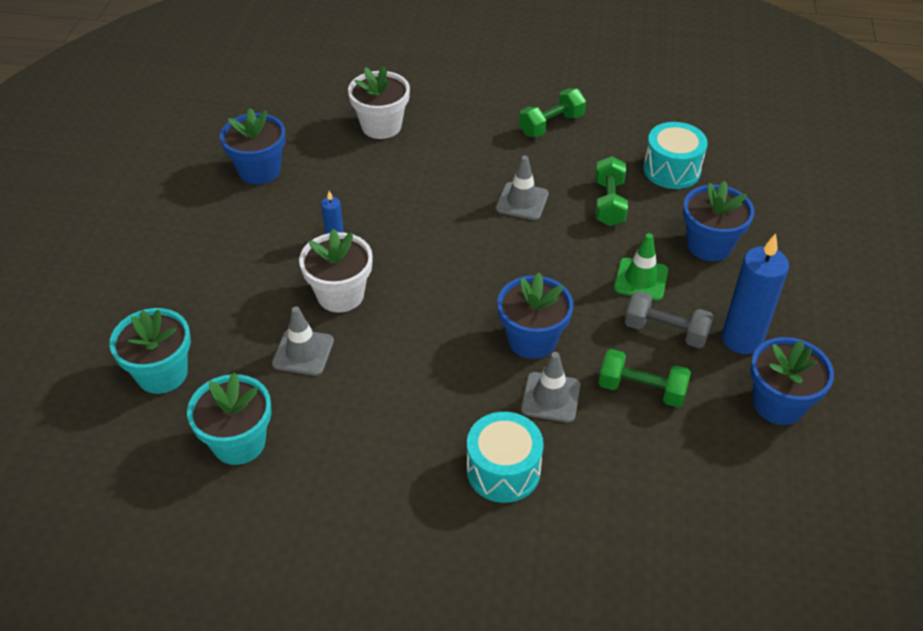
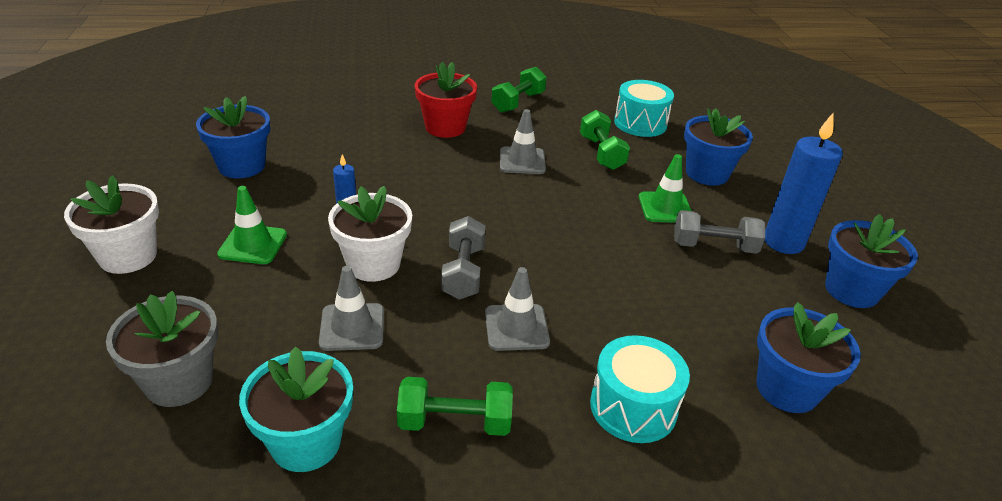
camera: 20 degrees left, 10 degrees down
(162, 373) = (179, 381): turquoise flower pot -> grey flower pot
(247, 257) = (253, 244): none -> green traffic cone
(381, 126) = (358, 118): white flower pot -> white flower pot (128, 256)
(414, 317) = (463, 272): none -> grey dumbbell
(462, 149) = (445, 127): none -> red flower pot
(532, 340) = (594, 274): blue flower pot -> blue flower pot (787, 389)
(550, 397) = (641, 323): grey traffic cone -> grey traffic cone (516, 327)
(641, 390) = (724, 300): green dumbbell -> green dumbbell (455, 422)

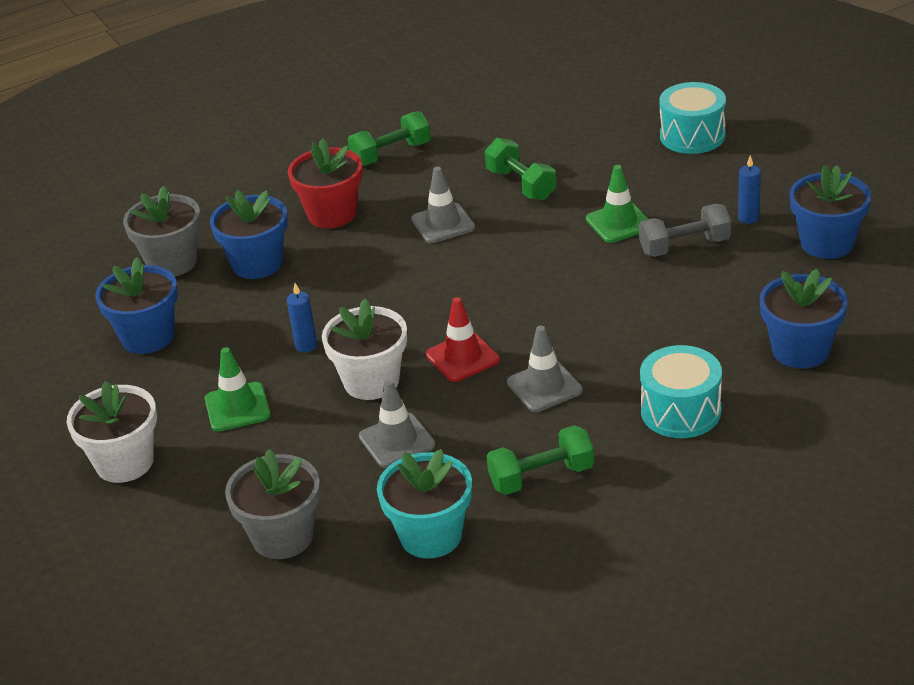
camera: 15 degrees left, 0 degrees up
(307, 122) = (172, 262): none -> grey flower pot
(463, 272) = (462, 357): grey dumbbell -> red traffic cone
(518, 102) = (391, 154): green dumbbell -> green dumbbell turned 45 degrees clockwise
(640, 123) = (542, 133): turquoise drum -> turquoise drum (692, 136)
(707, 173) = (642, 169): blue flower pot -> blue flower pot (257, 263)
(783, 242) = (748, 218): blue candle -> blue candle, size x0.49

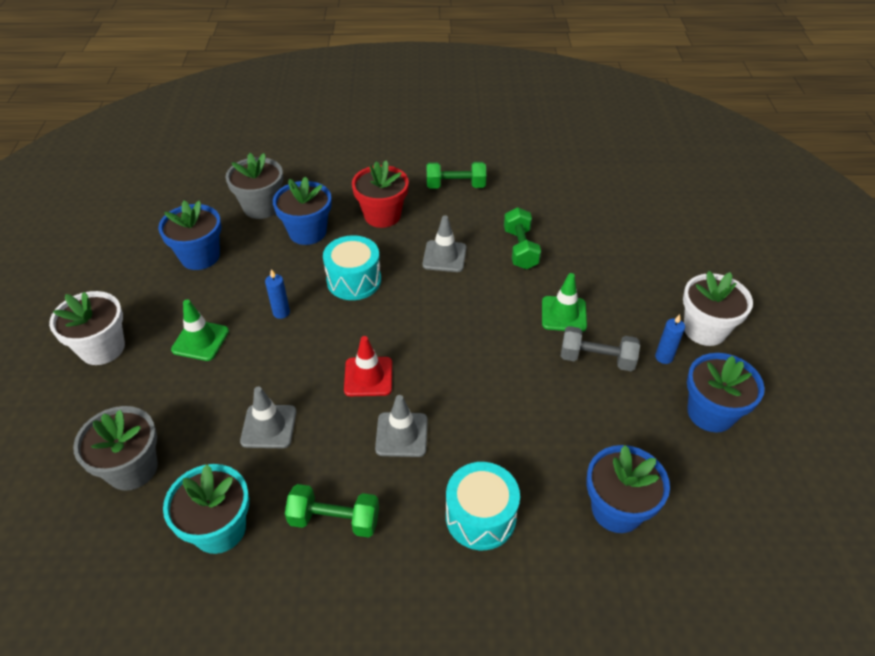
camera: 25 degrees right, 10 degrees up
(371, 381) = (295, 365): white flower pot -> white flower pot (704, 329)
(692, 136) = (672, 263): turquoise drum -> turquoise drum (354, 280)

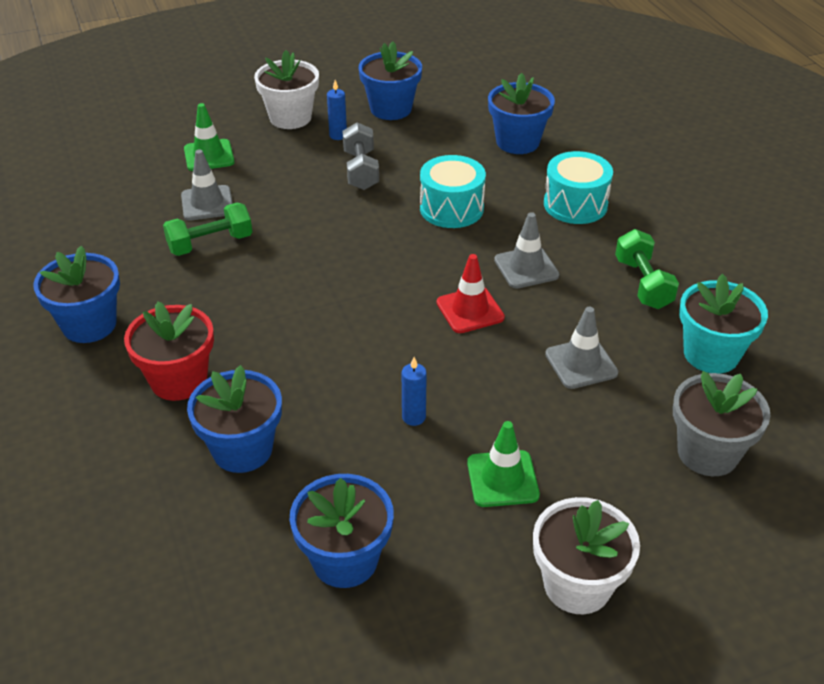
camera: 110 degrees left, 5 degrees down
(261, 207) = (197, 532): grey flower pot -> none
(354, 280) = (324, 368): turquoise drum -> turquoise drum (451, 208)
(444, 256) = (247, 300): grey traffic cone -> grey traffic cone (207, 203)
(455, 186) = (89, 325): green dumbbell -> blue flower pot
(564, 314) = (308, 197): green traffic cone -> green traffic cone (209, 156)

